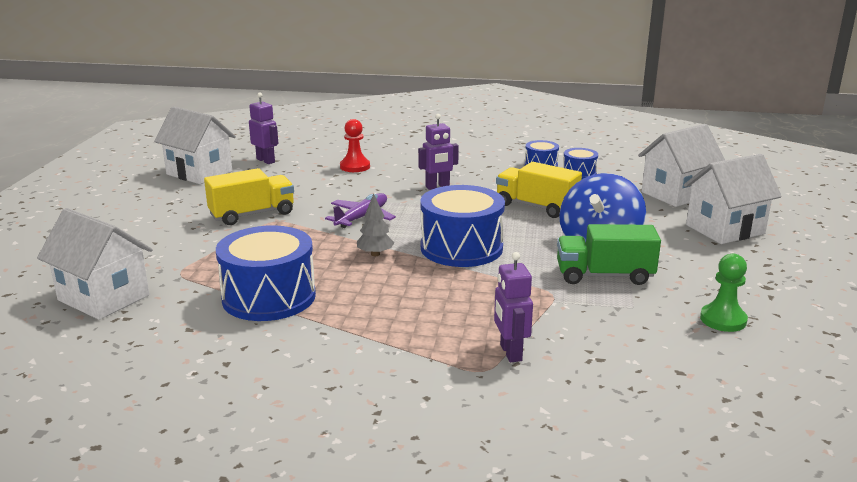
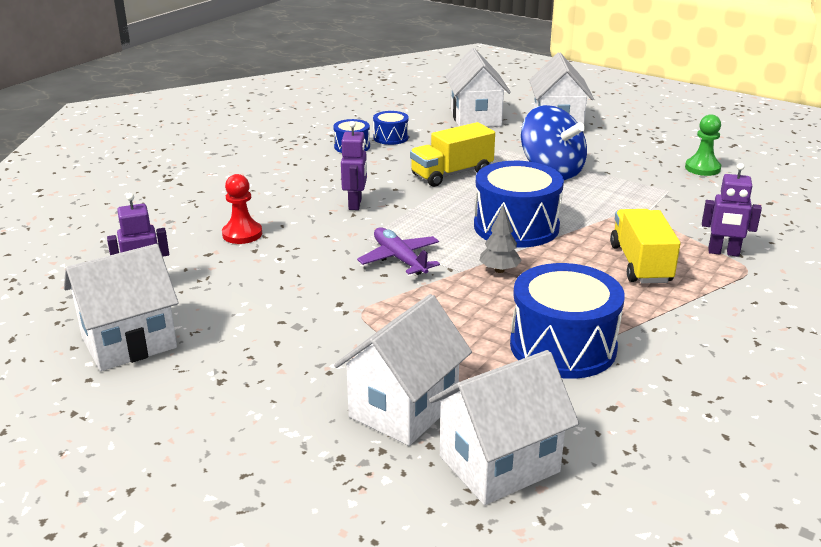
camera: 65 degrees left, 5 degrees up
(158, 257) = (403, 409): none -> white house
(252, 214) = (326, 323): yellow truck -> yellow truck (640, 264)
(604, 275) = (611, 185): green truck -> none

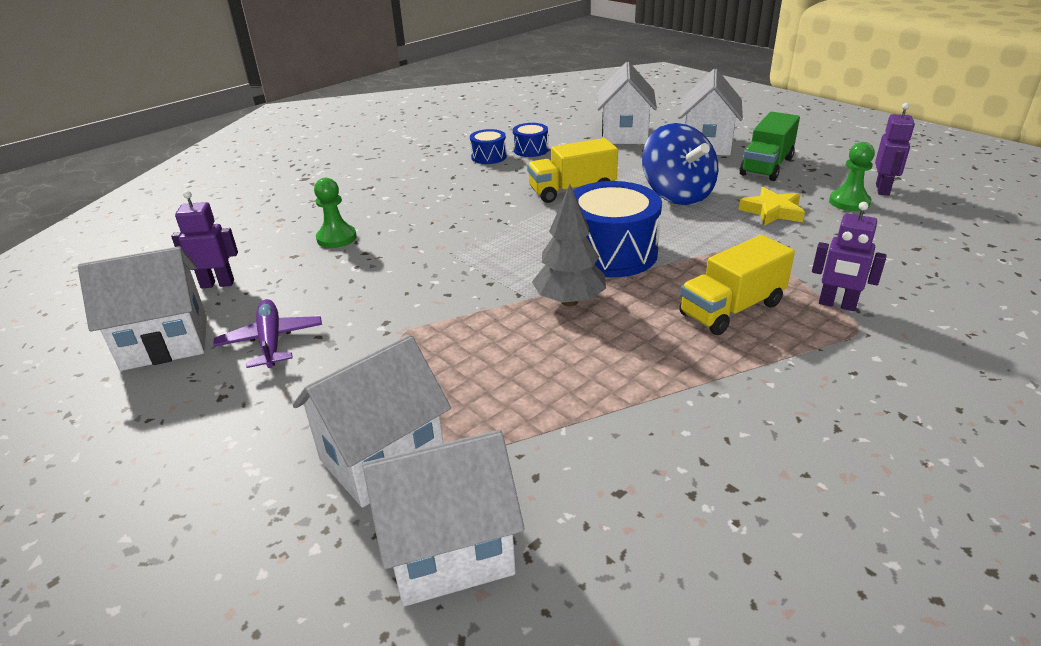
camera: 15 degrees right, 5 degrees up
(242, 234) = (336, 238): red pawn -> green pawn
(355, 204) = (460, 215): purple robot -> purple robot (883, 189)
(399, 259) = (472, 278): purple plane -> purple plane (271, 341)
(499, 270) = (569, 301): grey tree -> grey tree, size x1.60
(563, 346) = (596, 402): blue drum -> none
(620, 141) = (766, 166): none -> green truck
(640, 264) = (731, 309): yellow truck -> yellow truck turned 135 degrees counterclockwise
(641, 180) = (772, 211): none -> yellow star

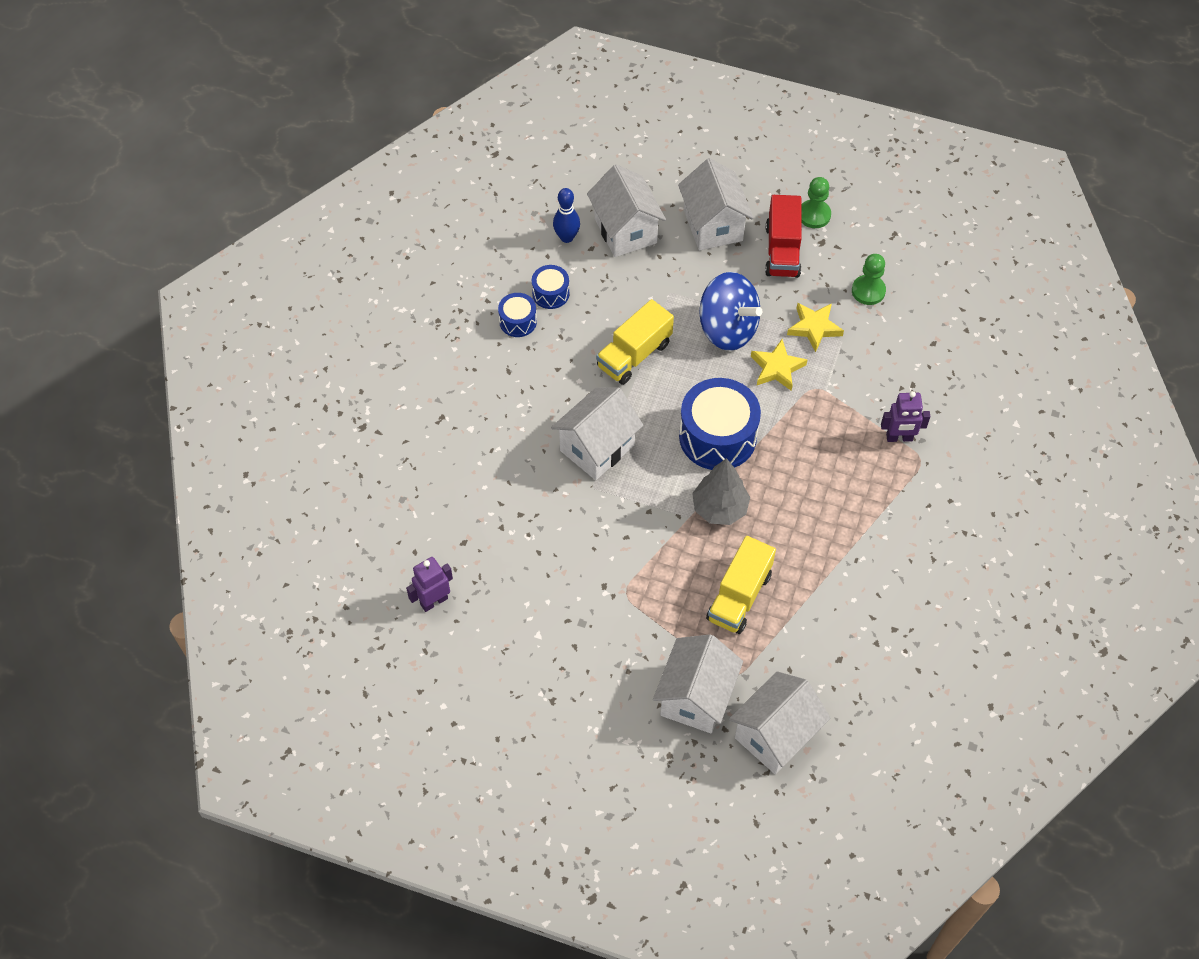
camera: 30 degrees left, 25 degrees up
(165, 343) = (461, 675): white house -> white house (597, 448)
(271, 341) = (538, 640): purple plane -> none
(336, 238) = (479, 505): green pawn -> green pawn (814, 215)
(572, 130) = (566, 237): none -> blue bowling pin
(712, 226) = (777, 368): none -> yellow star
(731, 309) = (833, 471): yellow truck -> yellow truck (739, 596)
(766, 166) = (782, 251): green truck -> red truck
(883, 189) = (888, 259): purple robot -> none

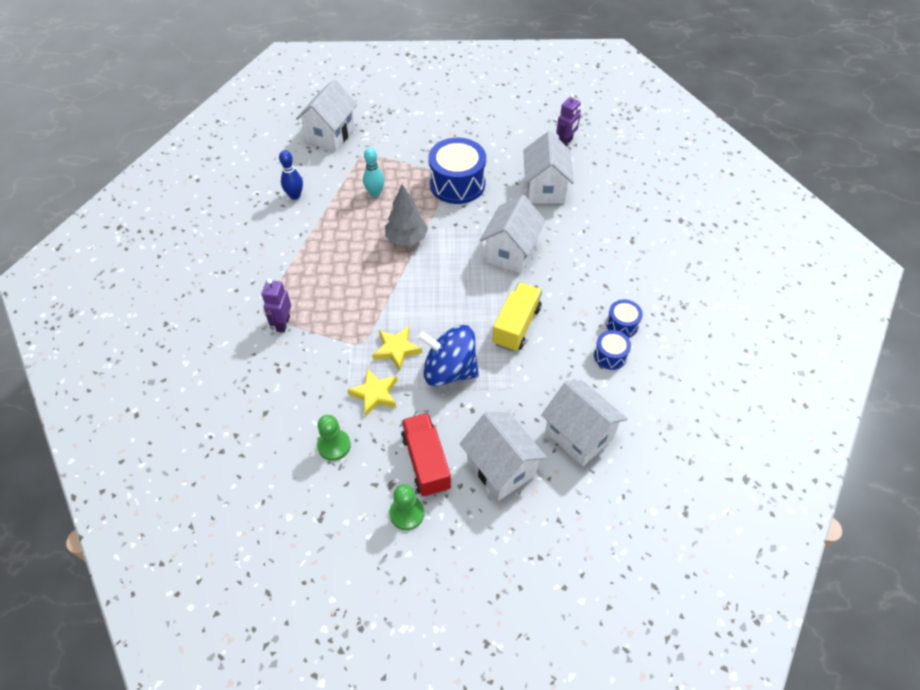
camera: 160 degrees right, 5 degrees down
(566, 237) = (627, 411): blue bowling pin -> blue bowling pin (295, 196)
(696, 697) = (384, 139): white house -> white house (545, 189)
(717, 436) = (426, 284): blue drum -> blue drum (457, 184)
(739, 596) = (375, 193): yellow truck -> turquoise bowling pin
(899, 438) = (283, 323): purple robot -> purple robot turned 60 degrees counterclockwise

